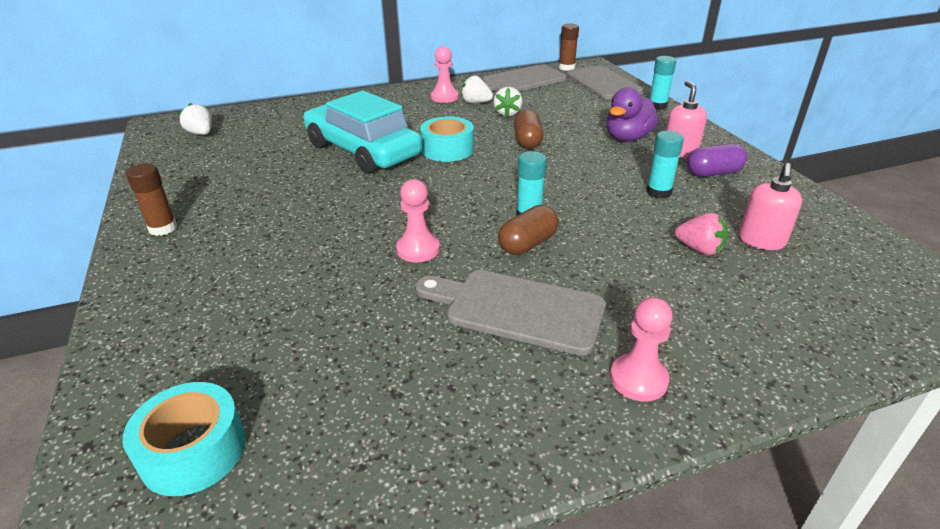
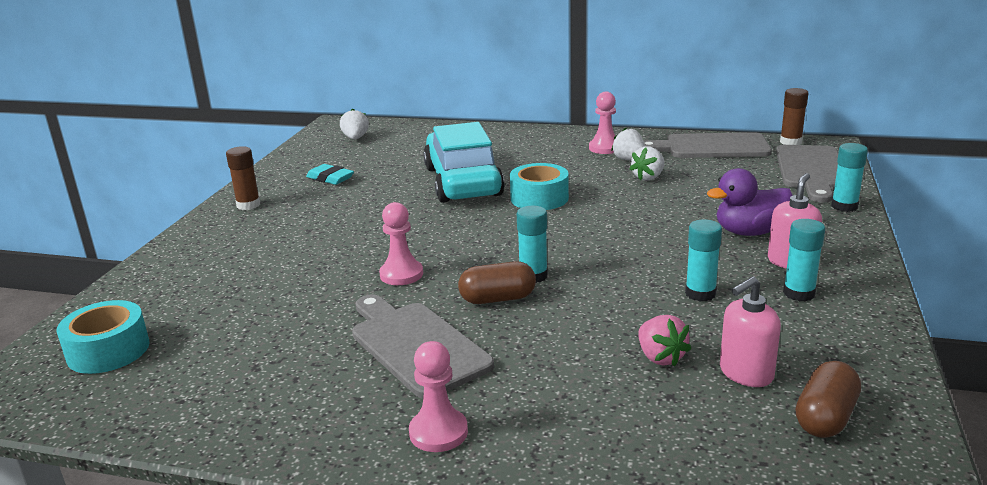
camera: 35 degrees right, 10 degrees down
(224, 178) = (330, 178): none -> turquoise eraser
(527, 141) = (630, 209): brown capsule -> brown capsule (825, 417)
(713, 173) = (799, 293): purple capsule -> turquoise glue stick

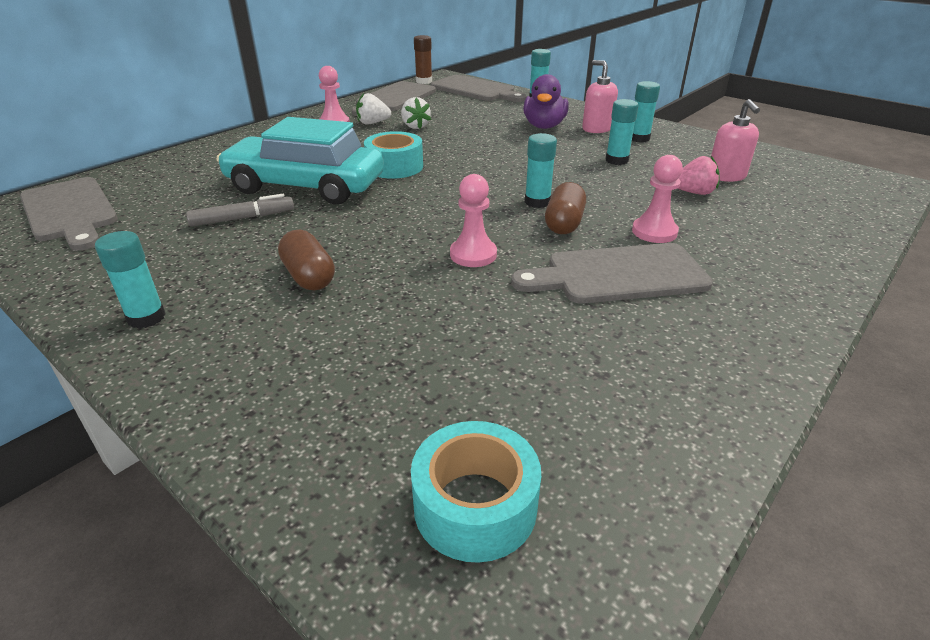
camera: 65 degrees left, 10 degrees up
(248, 205) = (146, 317): brown glue stick -> turquoise glue stick
(330, 178) = (165, 248): turquoise eraser -> none
(355, 138) = (70, 212): white strawberry -> grey cutting board
(389, 182) = (243, 218): none -> grey marker
(438, 432) = (764, 293): pink pawn -> pink pawn (654, 232)
(825, 417) = (782, 172): brown capsule -> brown capsule (309, 276)

